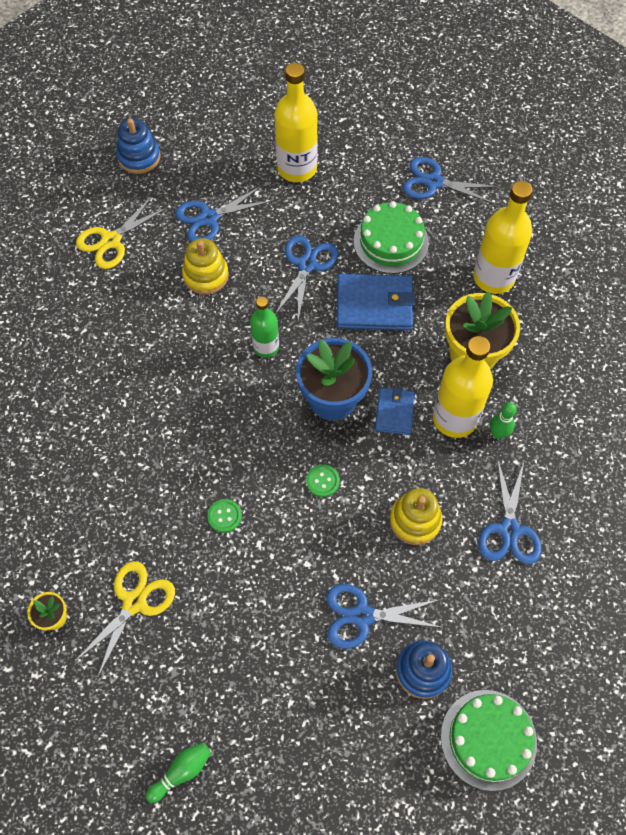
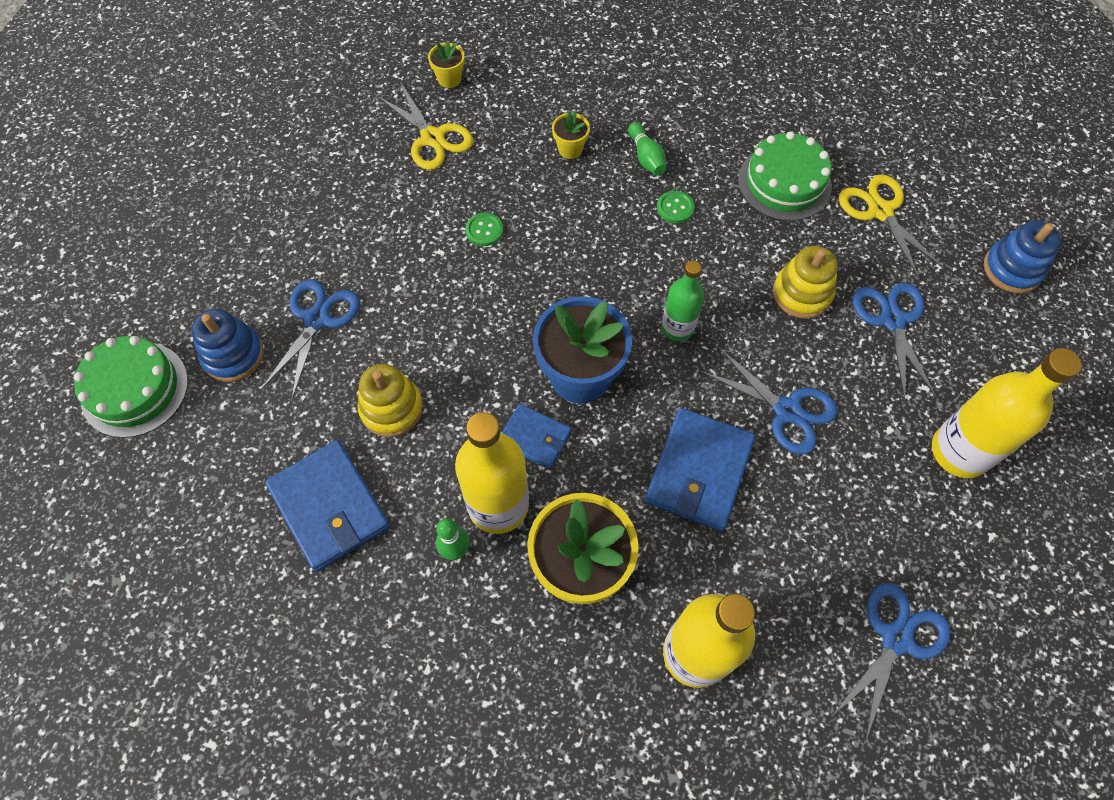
camera: 110 degrees right, 0 degrees up
(113, 477) = (570, 149): none -> yellow flower pot
(181, 772) = (264, 137): green bowling pin -> green bowling pin (646, 157)
(322, 481) = (481, 331): green button -> green button (675, 208)
(391, 242) = (798, 531): green cake -> green cake (784, 183)
(509, 530) = (329, 507): blue scissors -> blue wallet

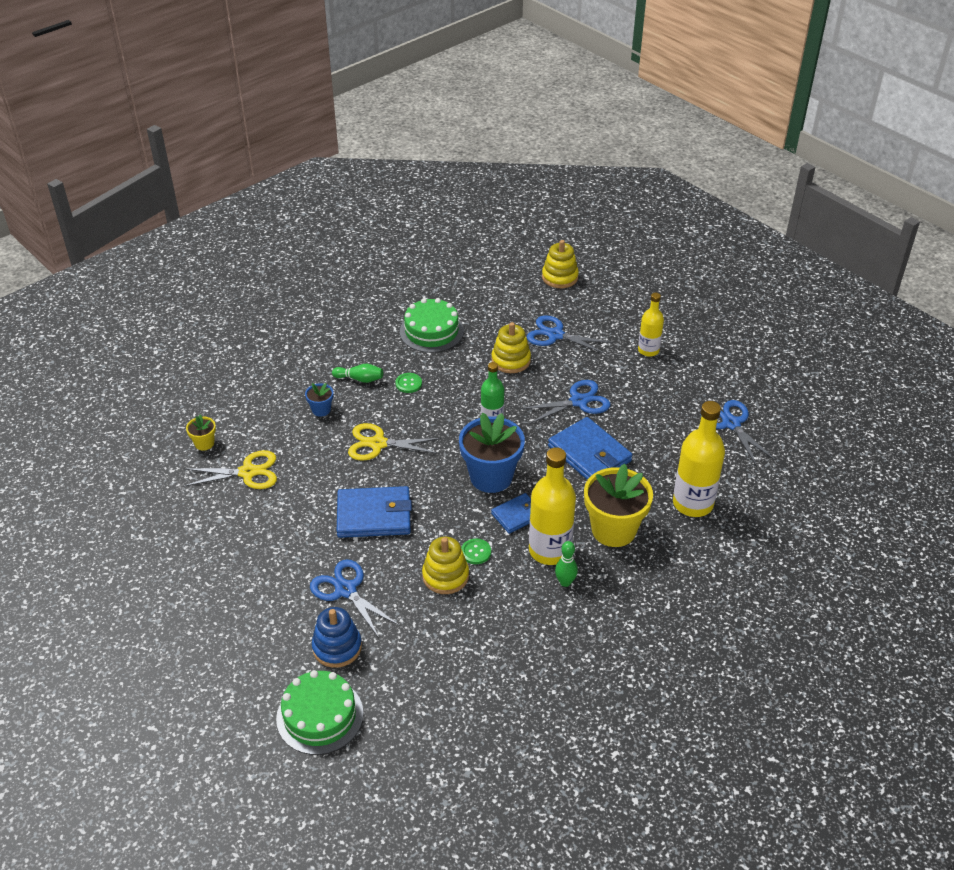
camera: 60 degrees left, 20 degrees down
(329, 507) = (493, 634): blue wallet -> blue wallet (374, 515)
(484, 230) = (348, 477): green button -> green button (476, 552)
(570, 149) = (321, 410): yellow flower pot -> blue flower pot
(880, 211) = (483, 304): yellow scissors -> yellow scissors (378, 444)
(960, 451) = (648, 350): yellow bottle -> yellow bottle, size x0.60
(1012, 269) = (560, 277): blue stacking toy -> yellow stacking toy

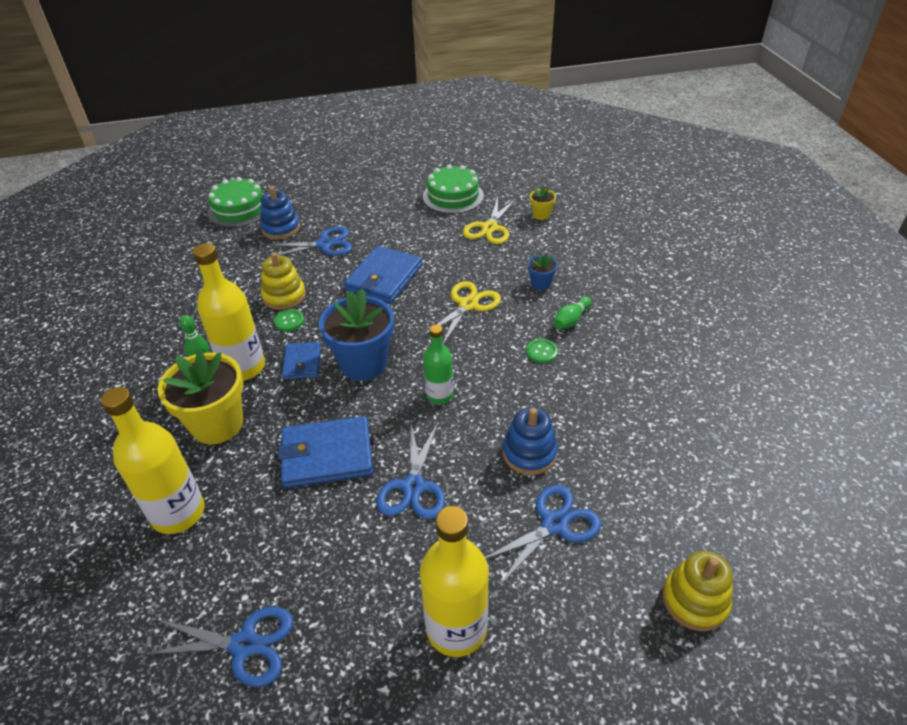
camera: 120 degrees right, 0 degrees up
(431, 331) = (625, 401): green cake -> green cake (453, 196)
(511, 360) = (529, 453): yellow stacking toy -> blue stacking toy
(648, 350) = (456, 628): yellow bottle -> yellow bottle, size x1.68

